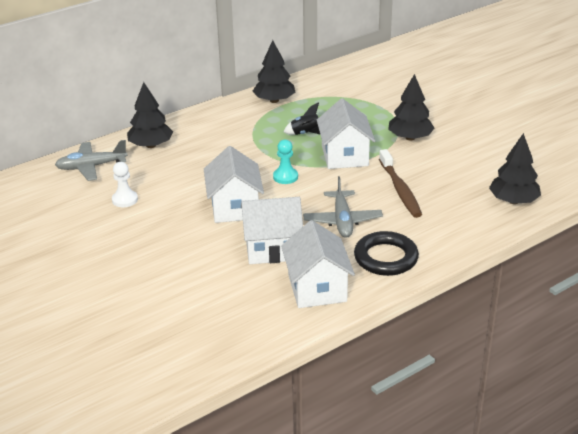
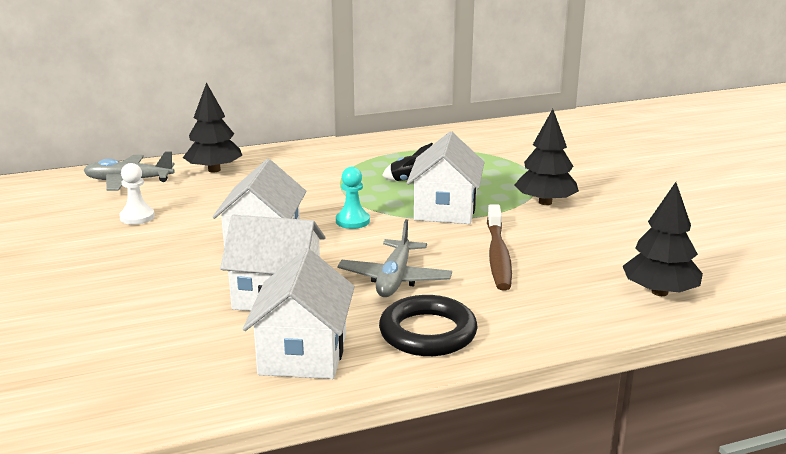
camera: 15 degrees right, 10 degrees down
(274, 100) = (393, 146): black tree -> none

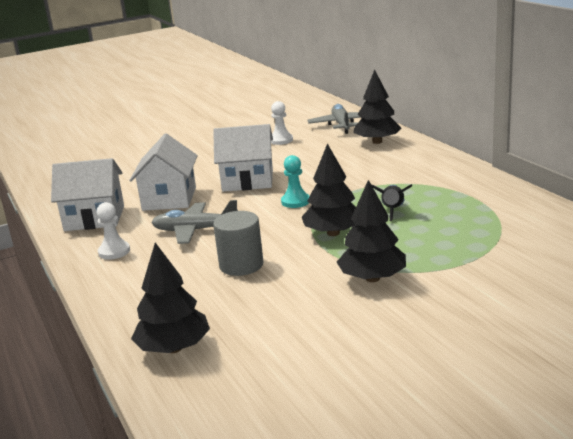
camera: 85 degrees right, 0 degrees up
(428, 333) = (114, 251): black ring -> white pawn
(445, 209) = (333, 233): white house -> black tree
(498, 255) = (241, 265): brown toothbrush -> grey cylinder

